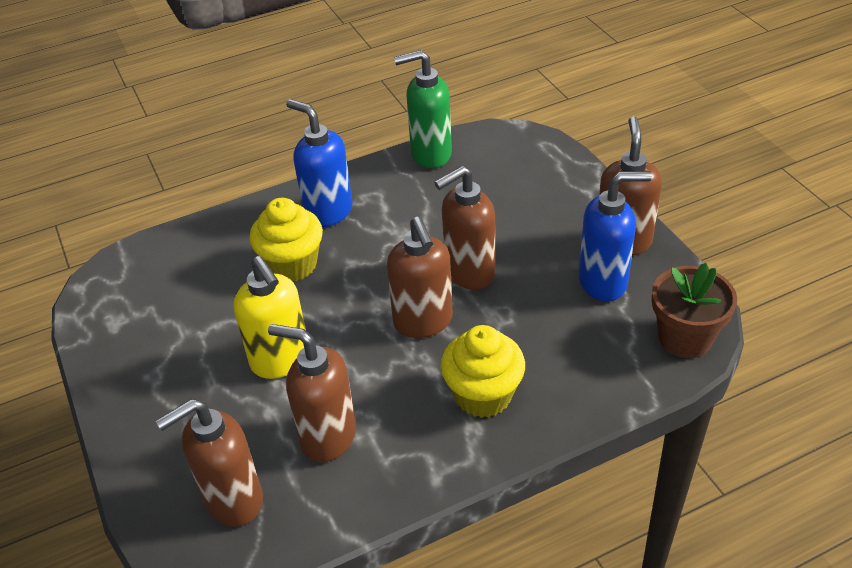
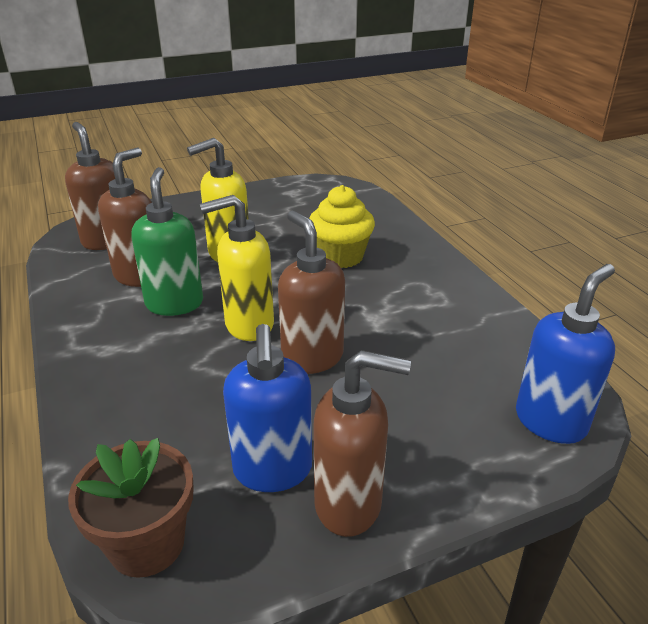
camera: 90 degrees right, 10 degrees down
(328, 212) = (413, 273): blue soap dispenser -> blue soap dispenser (551, 421)
(423, 322) = (248, 325): brown soap dispenser -> yellow soap dispenser
(430, 154) = (520, 338): green soap dispenser -> green soap dispenser (175, 303)
(483, 395) = (140, 357): yellow cupcake -> none

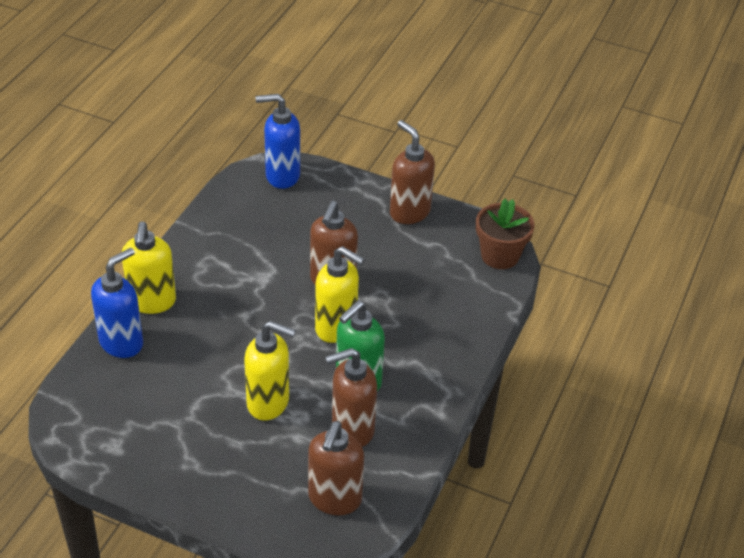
camera: 135 degrees left, 10 degrees up
(272, 471) = (422, 245): blue soap dispenser -> blue soap dispenser (122, 342)
(340, 257) = (203, 338): yellow cupcake -> none
(416, 251) = (152, 302): none -> yellow soap dispenser

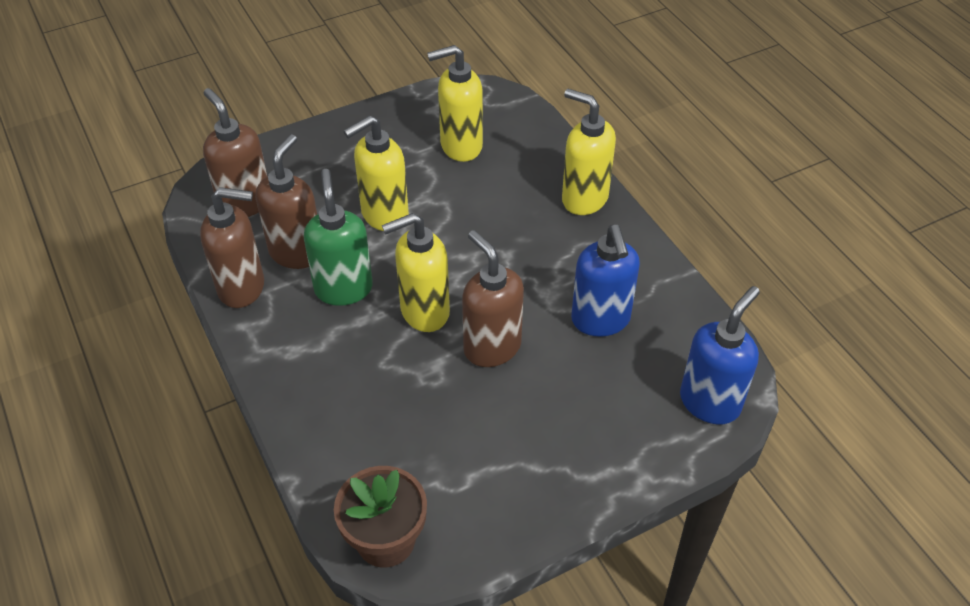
camera: 130 degrees right, 5 degrees up
(122, 342) = (548, 159): blue soap dispenser -> blue soap dispenser (600, 320)
(150, 403) = (460, 146): none -> yellow soap dispenser
(409, 212) = (542, 494): brown soap dispenser -> brown soap dispenser (242, 288)

